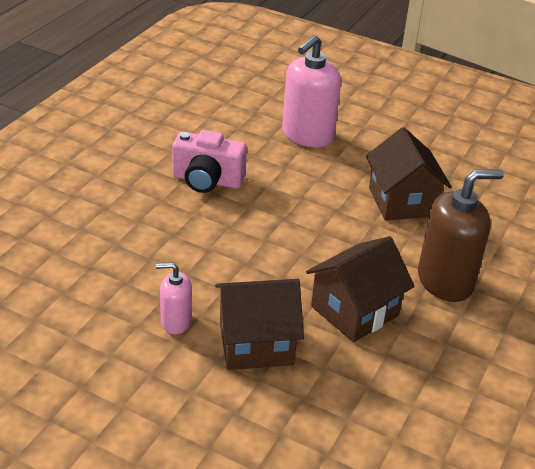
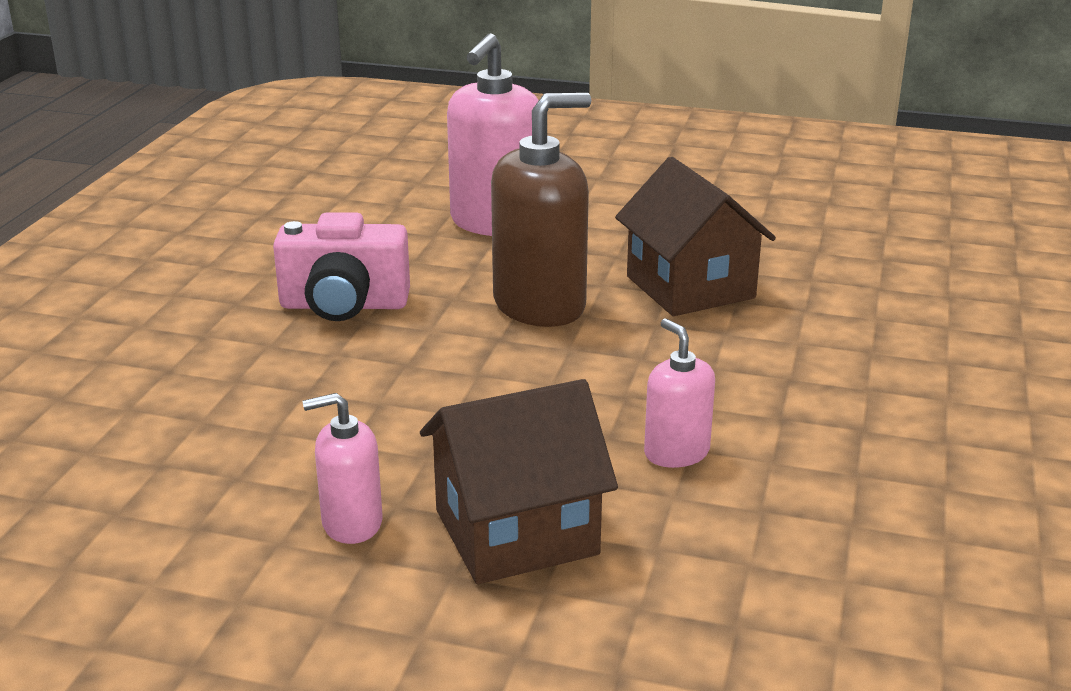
camera: 10 degrees left, 10 degrees down
(354, 311) = (676, 452): brown house -> pink soap dispenser
(445, 281) = (812, 384): brown soap dispenser -> brown soap dispenser (540, 305)

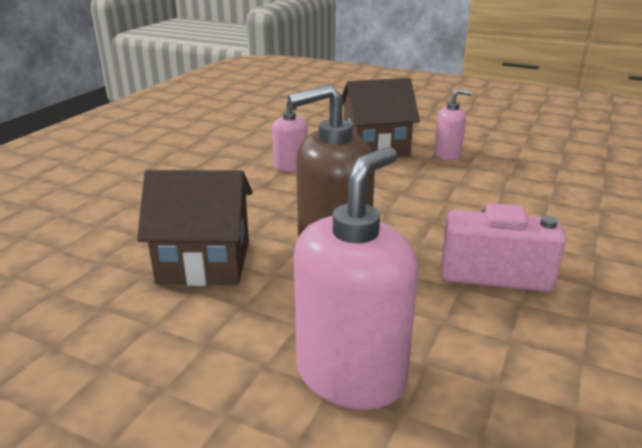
camera: 170 degrees left, 0 degrees up
(690, 287) = (204, 262): brown house -> brown house turned 75 degrees counterclockwise

